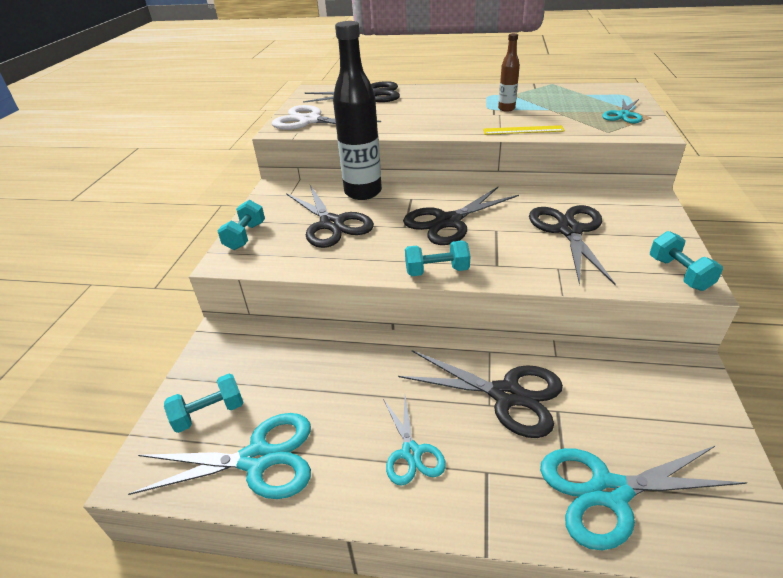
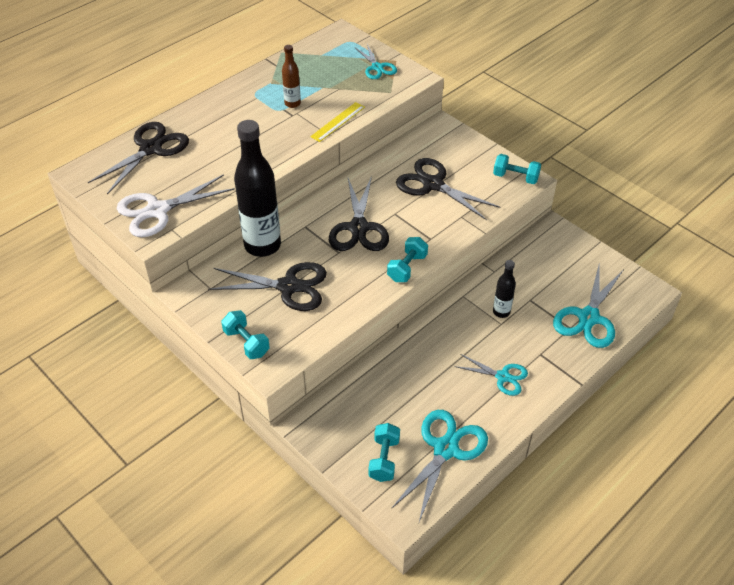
camera: 55 degrees left, 10 degrees up
(506, 395) = (501, 312): black scissors -> black bottle

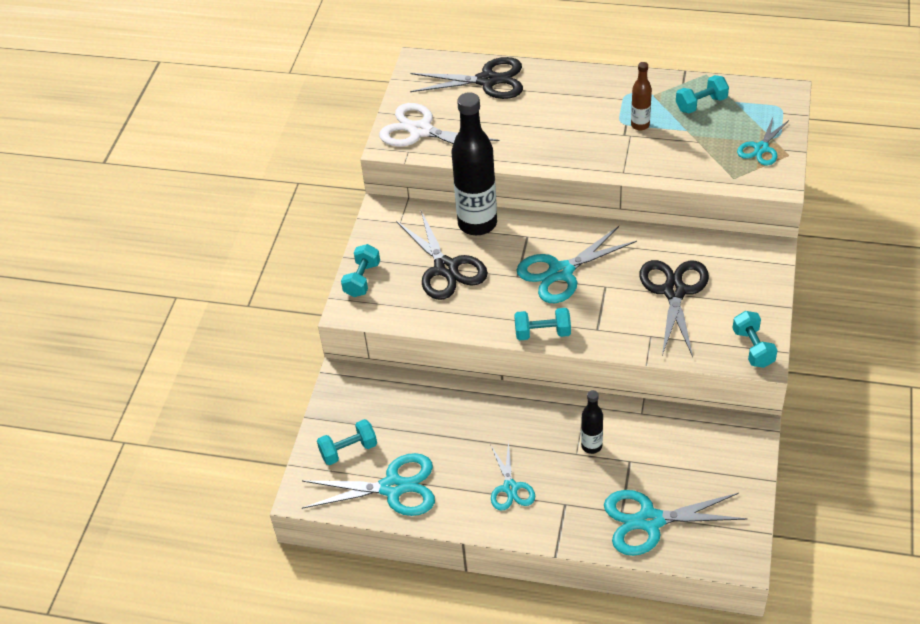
camera: 60 degrees right, 0 degrees up
(306, 69) = (701, 104): none -> turquoise dumbbell
(338, 122) = (648, 168): yellow ruler -> none
(359, 228) = (561, 272): black scissors -> turquoise scissors

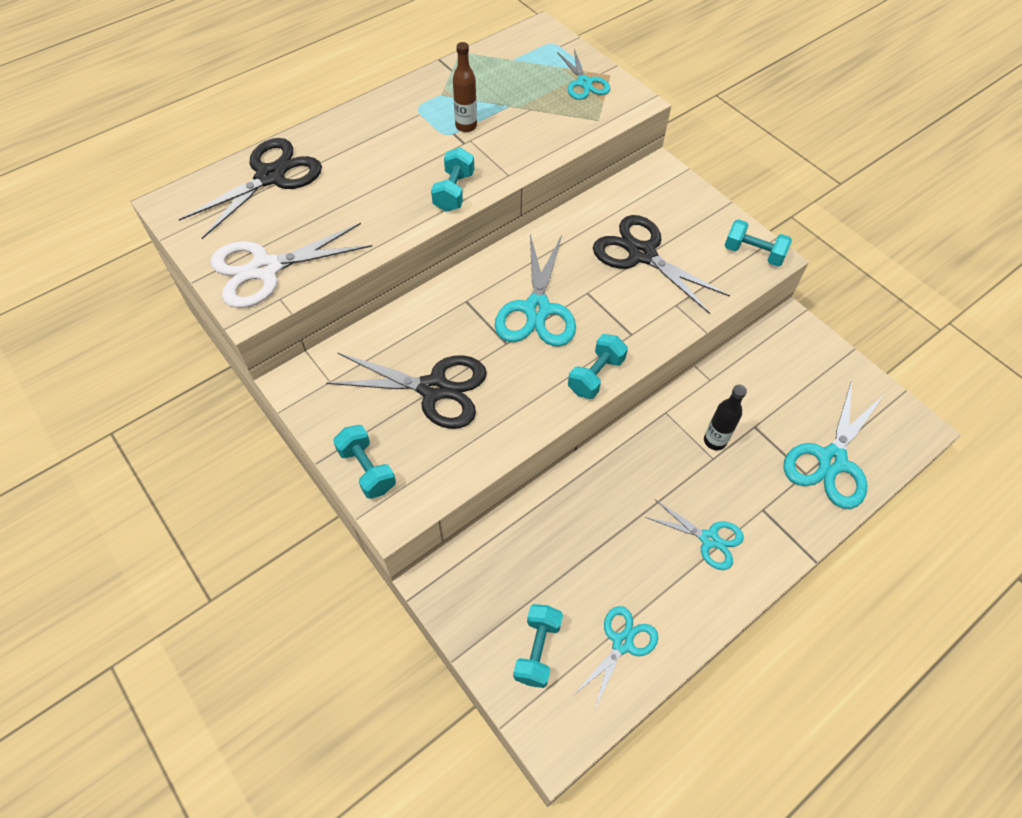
camera: 55 degrees left, 10 degrees up
(393, 487) = (622, 643): turquoise scissors -> turquoise scissors, size x0.60
(477, 223) = (407, 324): black bottle -> none
(701, 104) = (490, 78): turquoise dumbbell -> turquoise dumbbell (454, 192)

